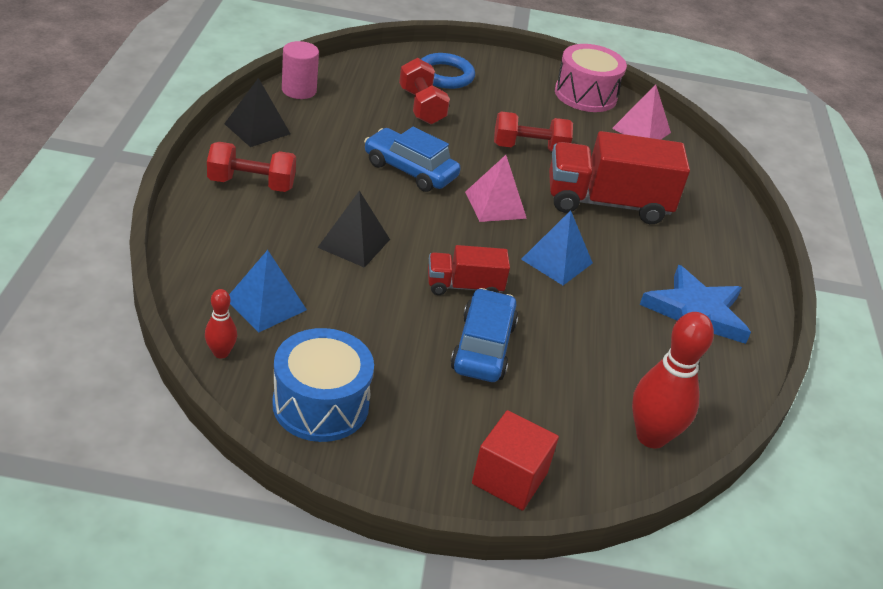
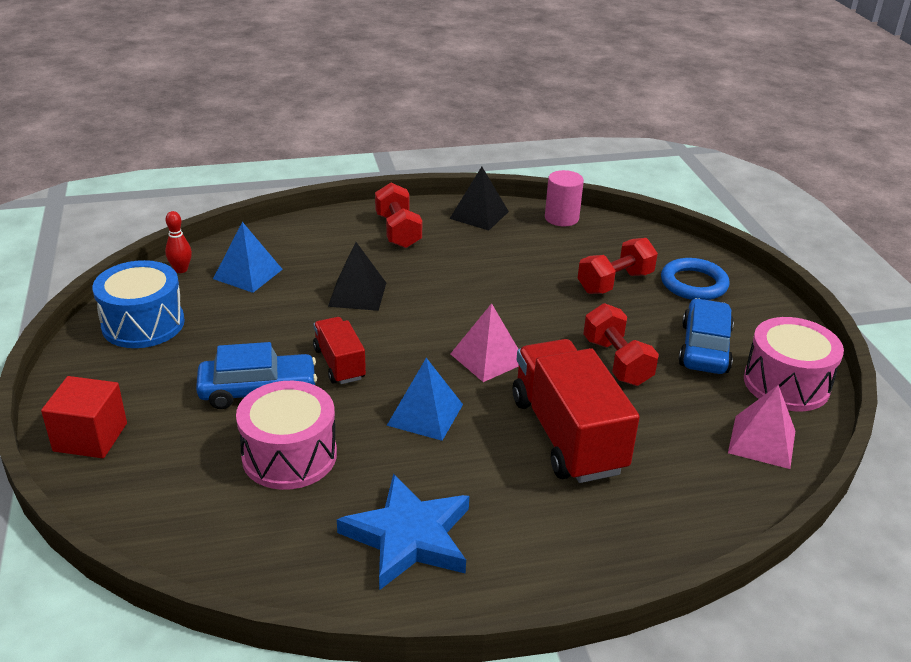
camera: 75 degrees right, 5 degrees down
(410, 170) = (496, 298): blue car -> blue car (704, 348)
(583, 350) = (289, 456): none -> pink drum
(651, 436) = (179, 524): red bowling pin -> none

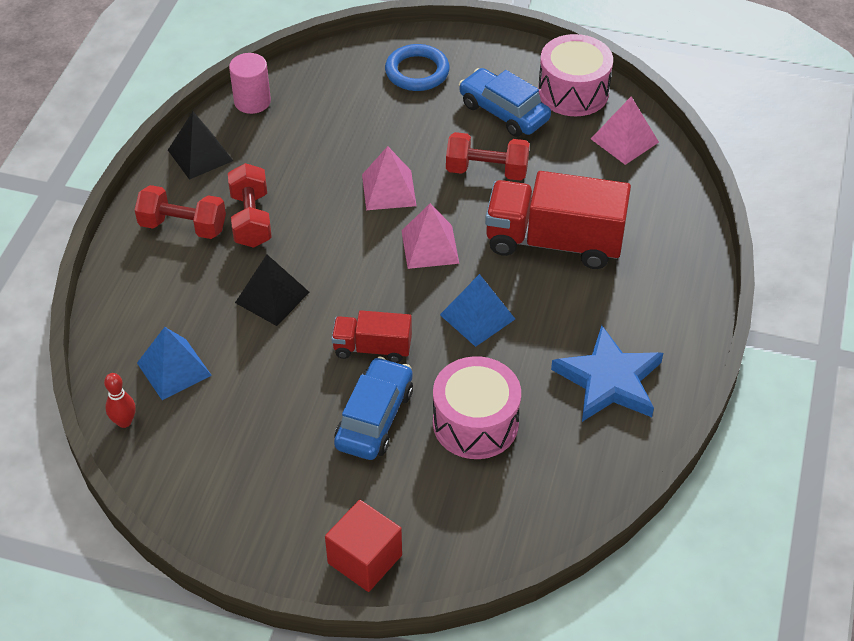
camera: 60 degrees left, 15 degrees up
(143, 324) = (206, 478): blue drum -> none
(534, 314) = (388, 190): none -> pink pyramid
(615, 282) = (380, 118): red dumbbell -> red dumbbell (251, 219)

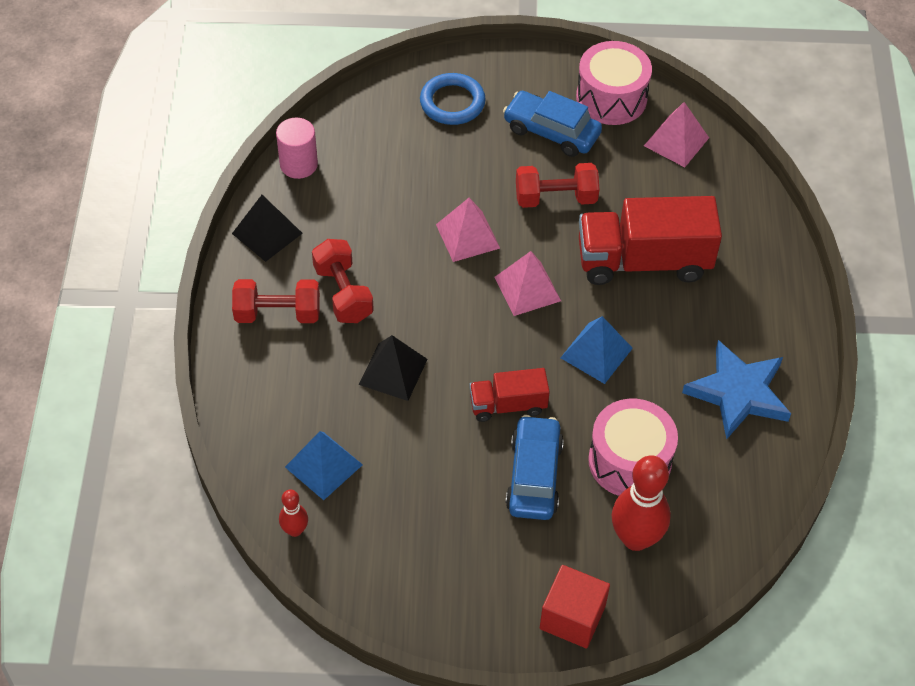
camera: 15 degrees left, 5 degrees up
(456, 497) = (635, 538): none -> red bowling pin

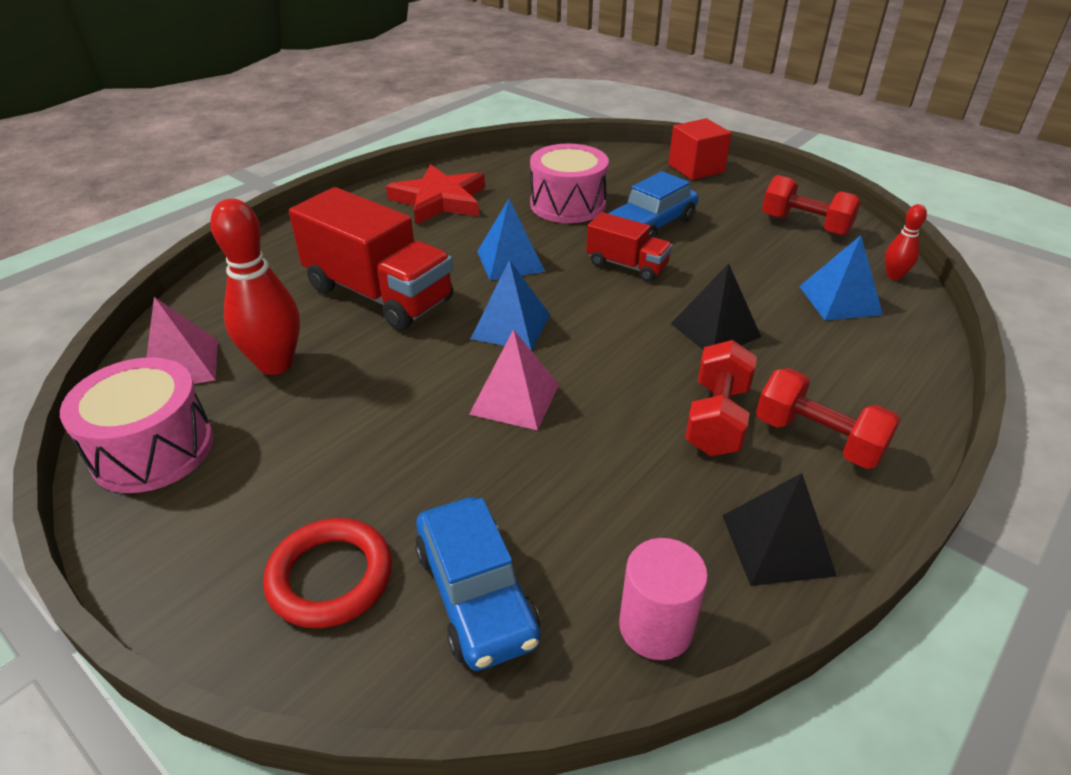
camera: 140 degrees left, 15 degrees down
(452, 102) = (330, 577): blue ring -> red ring
(527, 289) = (511, 326): pink pyramid -> blue pyramid
(551, 132) = (275, 453): blue car -> blue car (476, 594)
(555, 198) = (376, 383): red dumbbell -> red dumbbell (805, 225)
(635, 538) = (611, 177): red bowling pin -> red bowling pin (275, 364)
(738, 393) = (439, 200): blue star -> red star

